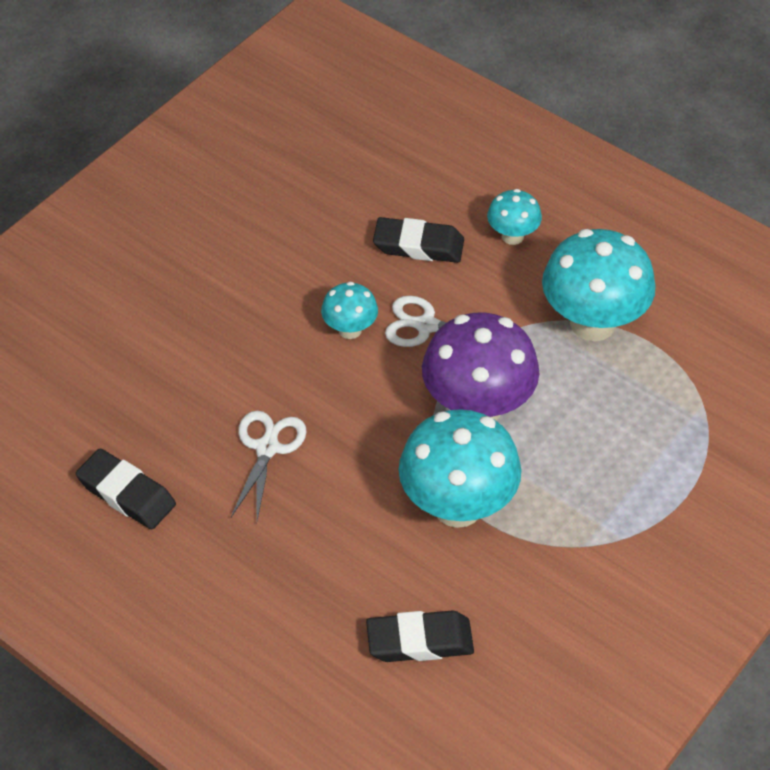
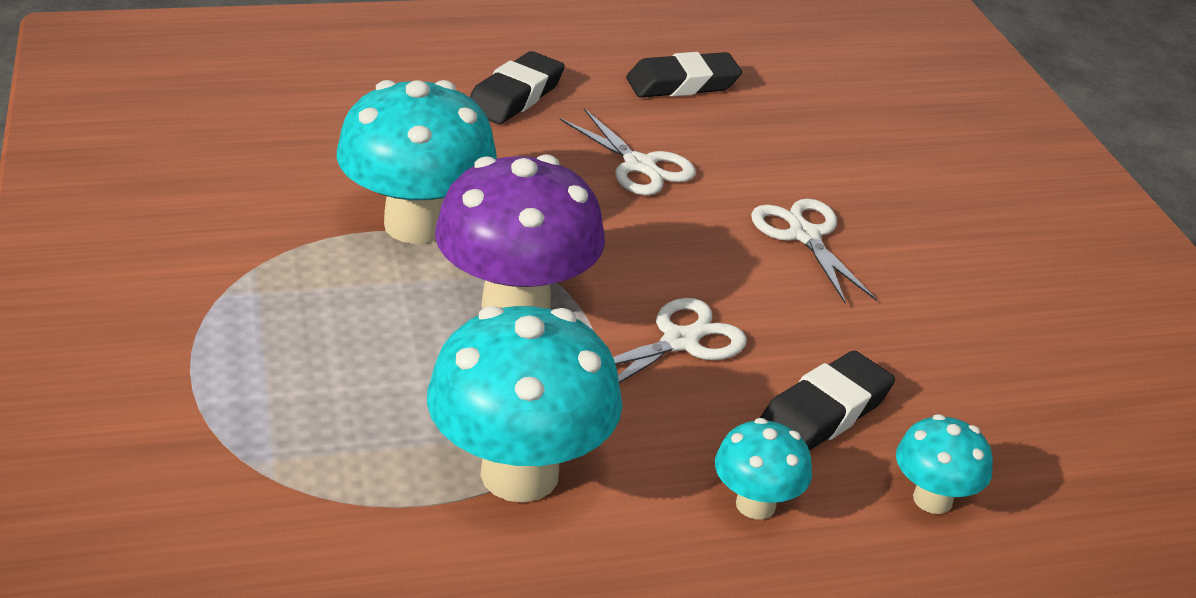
camera: 125 degrees right, 15 degrees down
(261, 330) = (804, 236): none -> white scissors
(350, 330) = (739, 288): turquoise mushroom -> turquoise mushroom (932, 499)
(419, 641) = (317, 131): black eraser -> black eraser (515, 96)

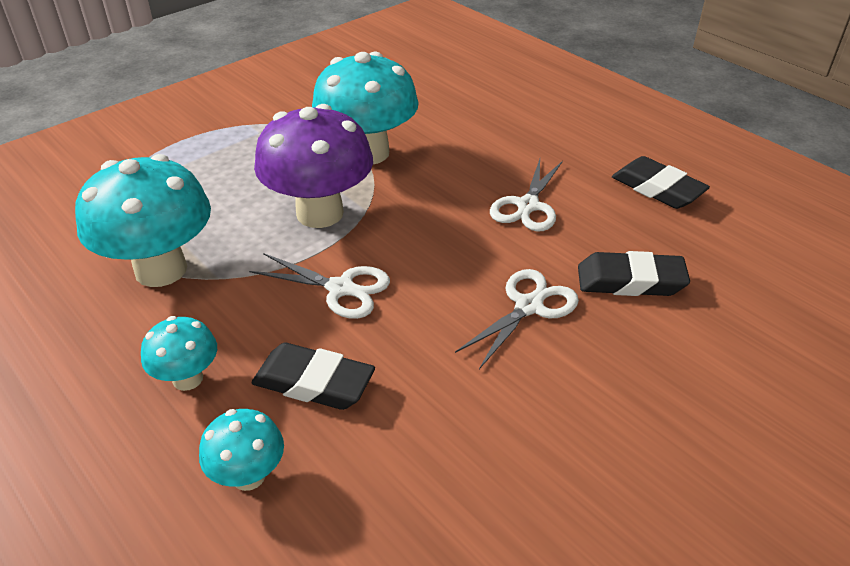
camera: 65 degrees right, 5 degrees up
(515, 96) = (546, 135): black eraser -> black eraser (630, 281)

